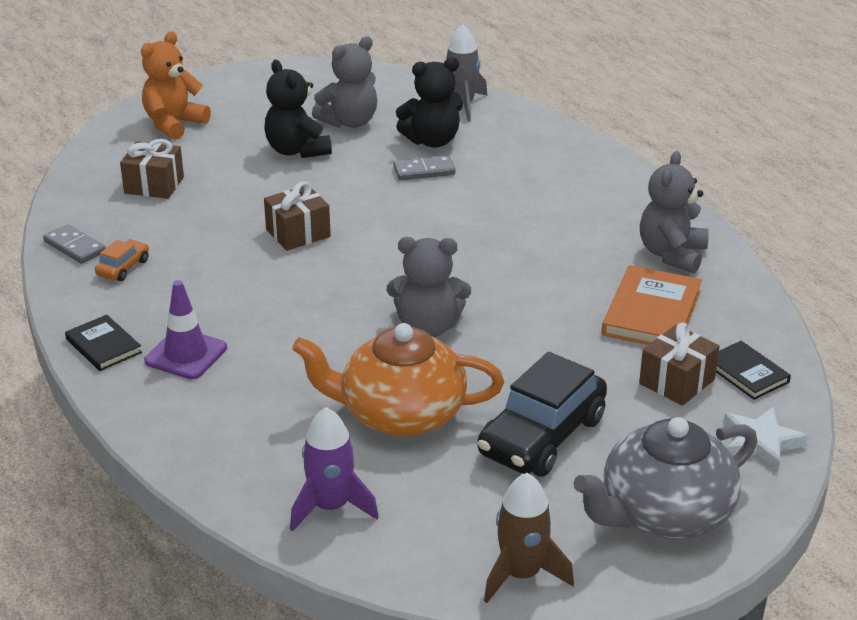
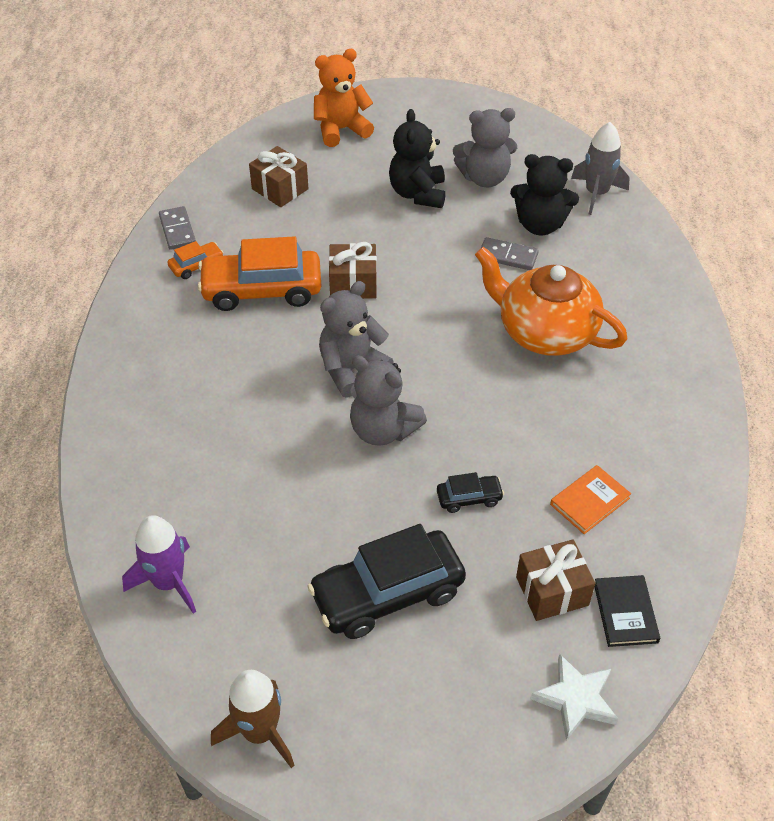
camera: 30 degrees right, 15 degrees up
(103, 346) = (126, 339): black book -> none
(186, 354) = (177, 374): purple traffic cone -> none
(211, 265) = (262, 290): none -> orange car
(400, 414) = (291, 513): orange teapot -> orange teapot (545, 332)
(549, 346) = (469, 498): none -> black car
(651, 312) = (589, 501): orange book -> orange book, size x0.61
(664, 513) = (427, 732): grey teapot -> none
(672, 254) = (661, 442): grey teddy bear -> grey teddy bear (351, 369)

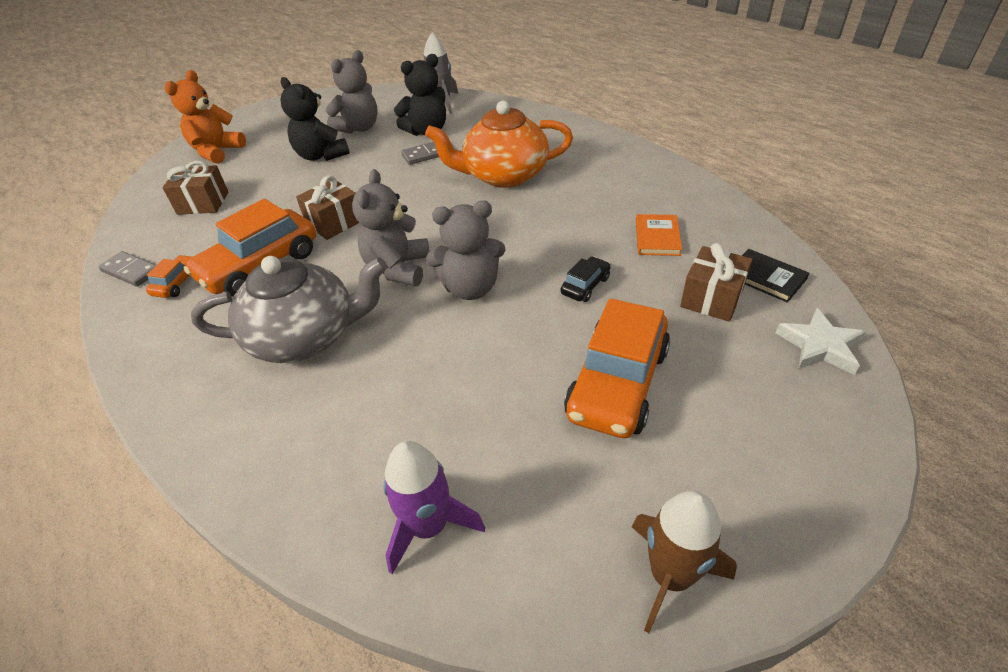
camera: 40 degrees left, 5 degrees down
(232, 383) = (305, 337): none -> grey teapot
(388, 594) = (617, 383): black car -> orange car

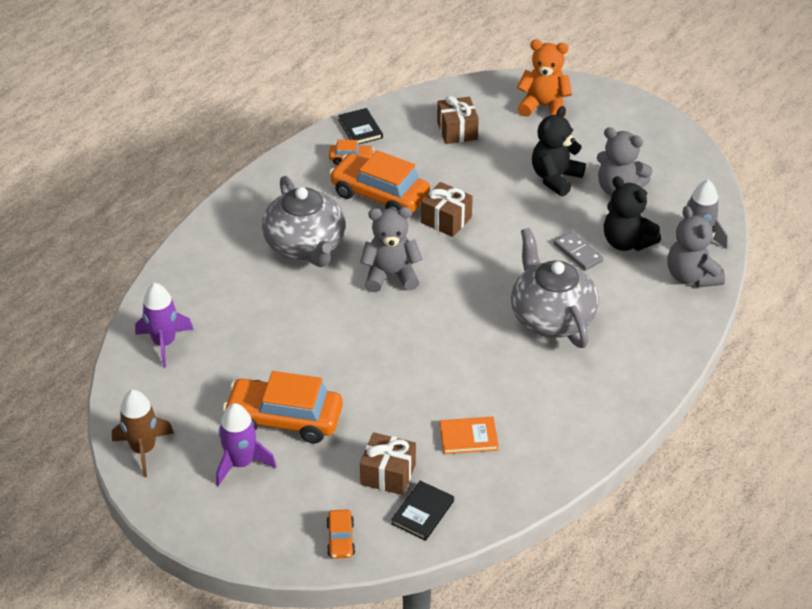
camera: 75 degrees right, 0 degrees up
(131, 271) = (360, 129): grey domino -> black book
(471, 288) = (374, 323): grey teddy bear -> grey teddy bear (691, 276)
(504, 175) = (551, 317): orange teapot -> grey teapot
(585, 286) = (390, 393): black car -> none
(698, 438) = (241, 463): none -> purple rocket
(819, 346) = (341, 539): white star -> orange car

